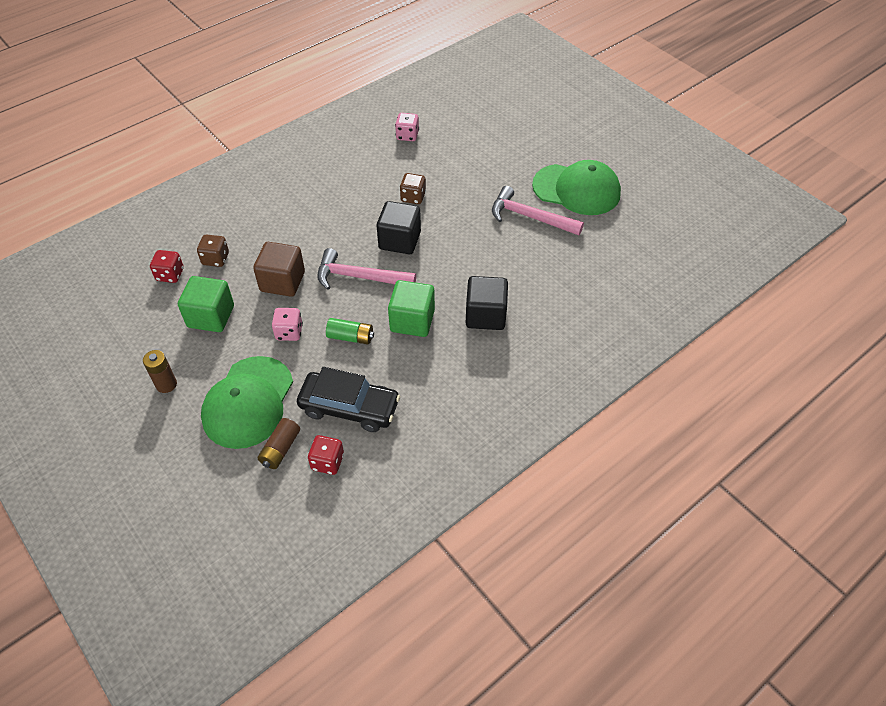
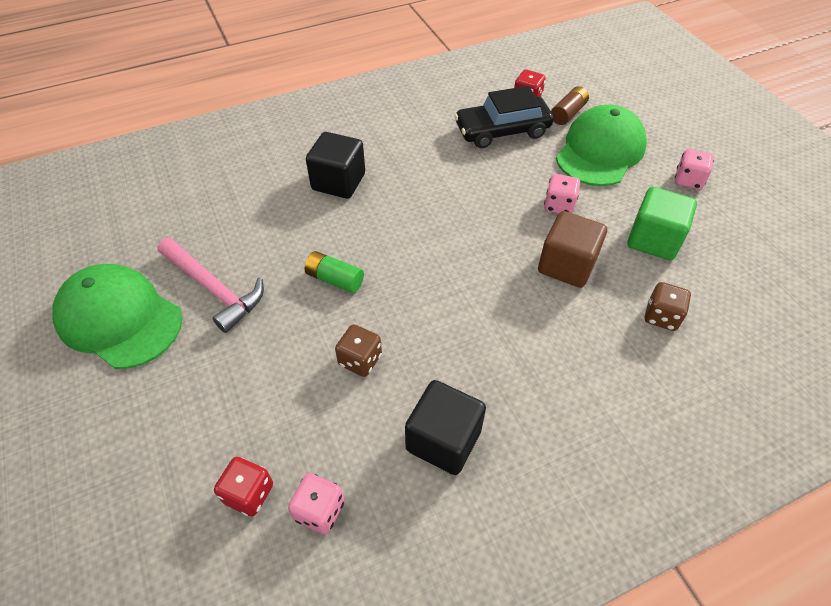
camera: 165 degrees left, 0 degrees up
(166, 384) = (688, 180): brown battery -> pink dice
(170, 275) = (721, 305): red dice -> red dice (249, 493)
(349, 407) = (502, 131): black car -> black car turned 45 degrees counterclockwise
(350, 337) = (491, 188): green battery -> green battery (335, 279)
(359, 277) = (468, 252): pink hammer -> none
(399, 240) = (403, 291): black cube -> black cube (443, 440)
(412, 321) = (419, 191): green cube -> none

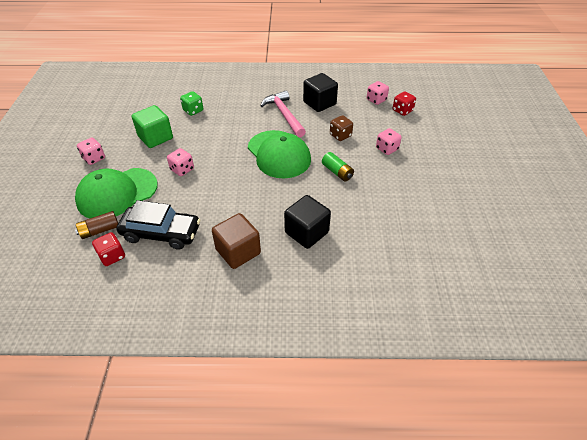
camera: 155 degrees left, 5 degrees down
(119, 318) = (465, 190): green cap -> green cap (279, 154)
(214, 289) = (408, 188): pink hammer -> pink hammer (284, 115)
(263, 359) = (387, 149): none -> pink dice
(566, 265) = (211, 141): brown cube -> brown cube (238, 251)
(661, 316) = (193, 110): brown dice -> green dice

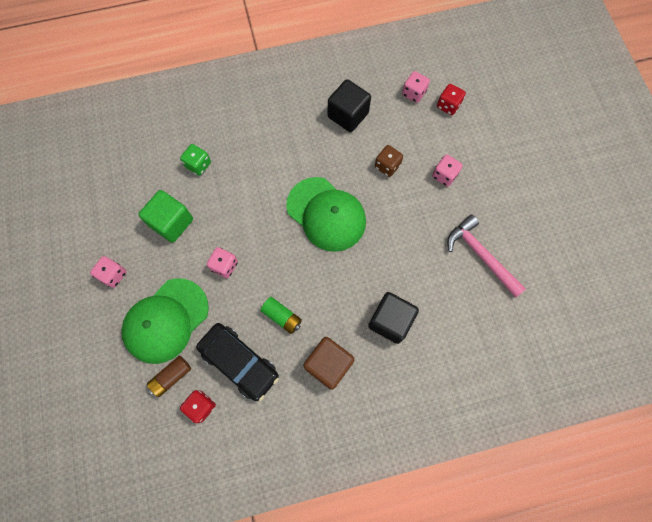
camera: 15 degrees left, 25 degrees up
(161, 233) = (239, 362): black car -> black car turned 45 degrees clockwise
(284, 115) = (311, 146): pink hammer -> pink hammer (480, 255)
(337, 172) = (399, 226): green battery -> green battery (282, 317)

